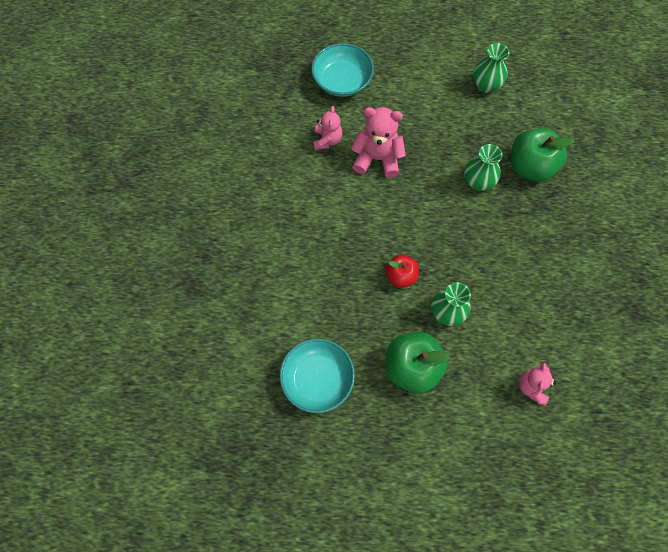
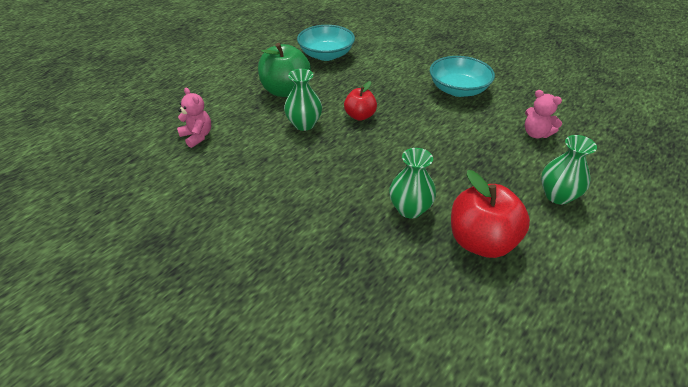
camera: 125 degrees right, 25 degrees down
(342, 81) = (615, 173): turquoise bowl -> turquoise bowl (458, 90)
(377, 158) = (492, 154): pink teddy bear -> none
(472, 131) = (481, 241): none -> red apple
(486, 85) = (551, 299): green vase -> green vase (557, 195)
(530, 166) = (393, 266): green apple -> none

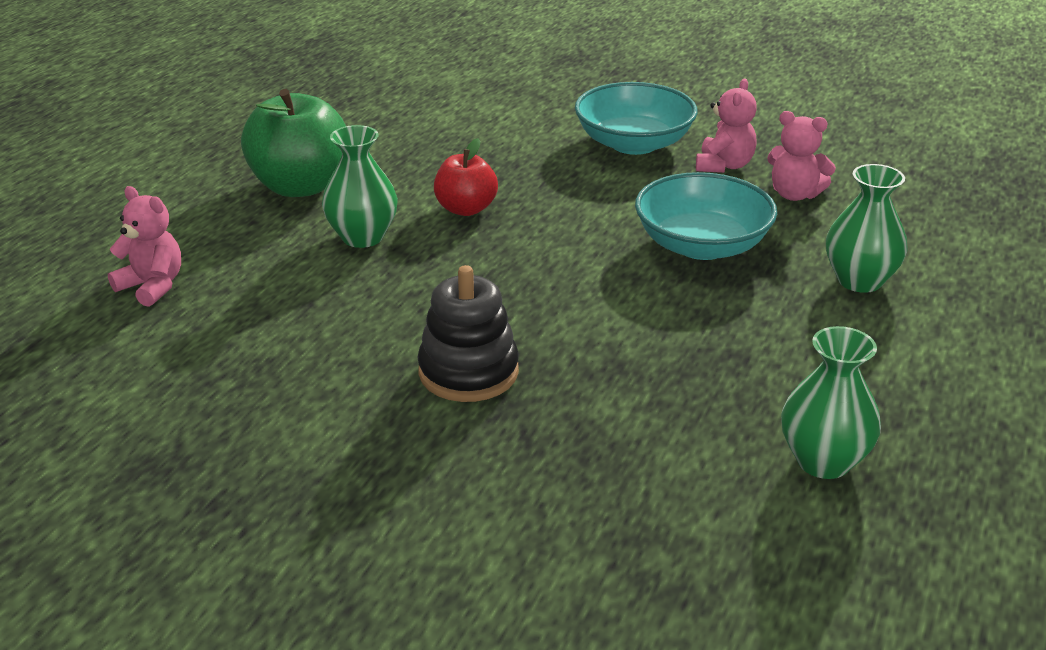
camera: 15 degrees left, 10 degrees down
(326, 55) = (356, 115): turquoise bowl -> turquoise bowl (702, 245)
(327, 215) = (468, 372): none -> black stacking toy
(410, 209) = (615, 339): green vase -> green vase (823, 461)
(481, 241) = (755, 366): red apple -> none
(502, 110) = (724, 165): none -> pink teddy bear

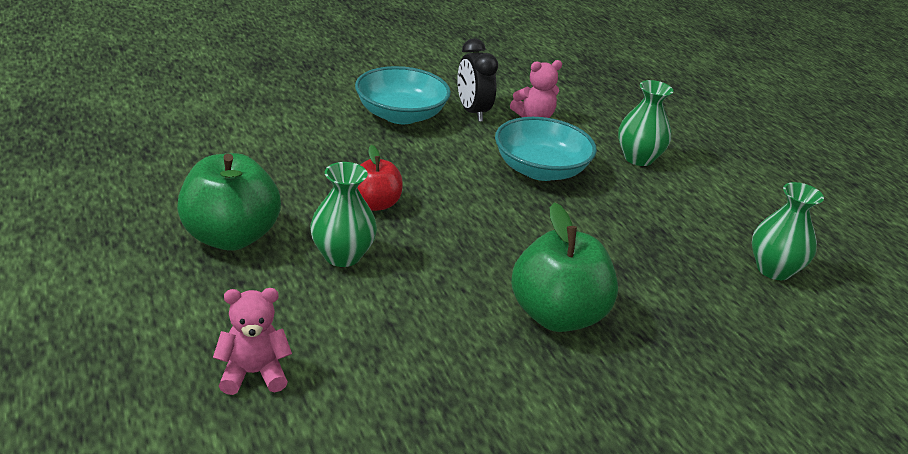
camera: 50 degrees left, 0 degrees up
(468, 372) = (557, 316): black stacking toy -> green apple
(724, 165) = (472, 112): pink teddy bear -> black clock

